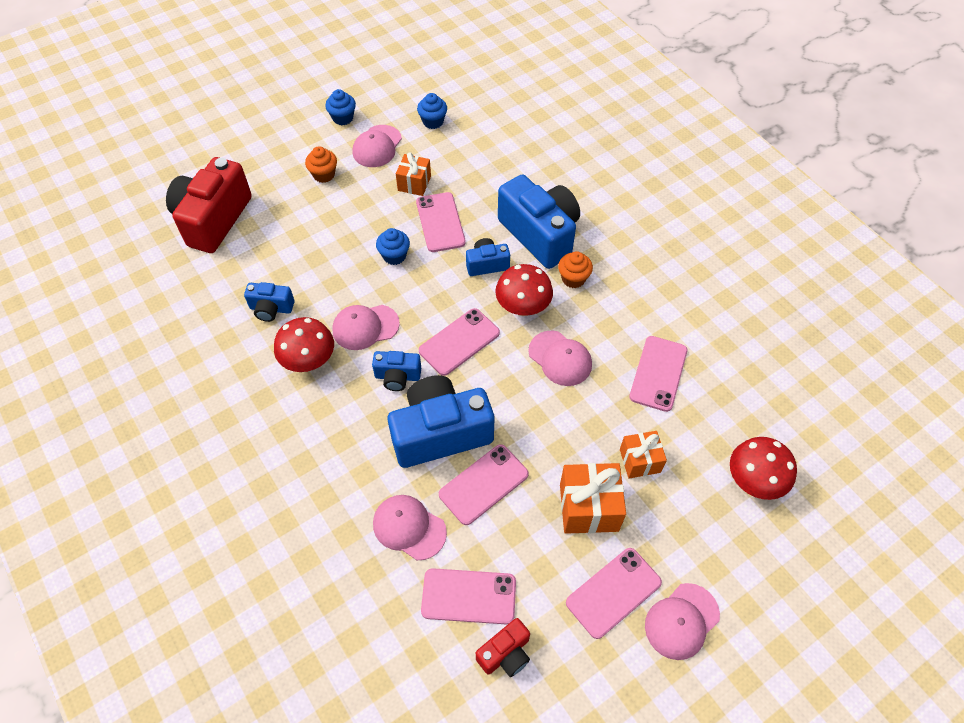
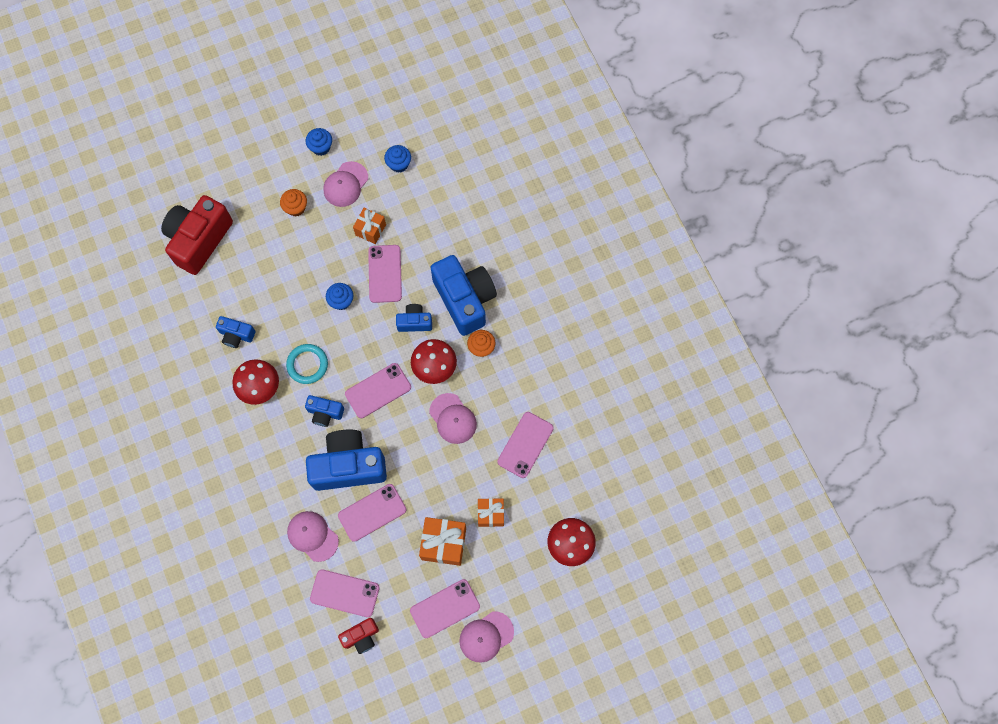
camera: 10 degrees right, 15 degrees up
(365, 327) = (307, 364): pink cap -> turquoise ring

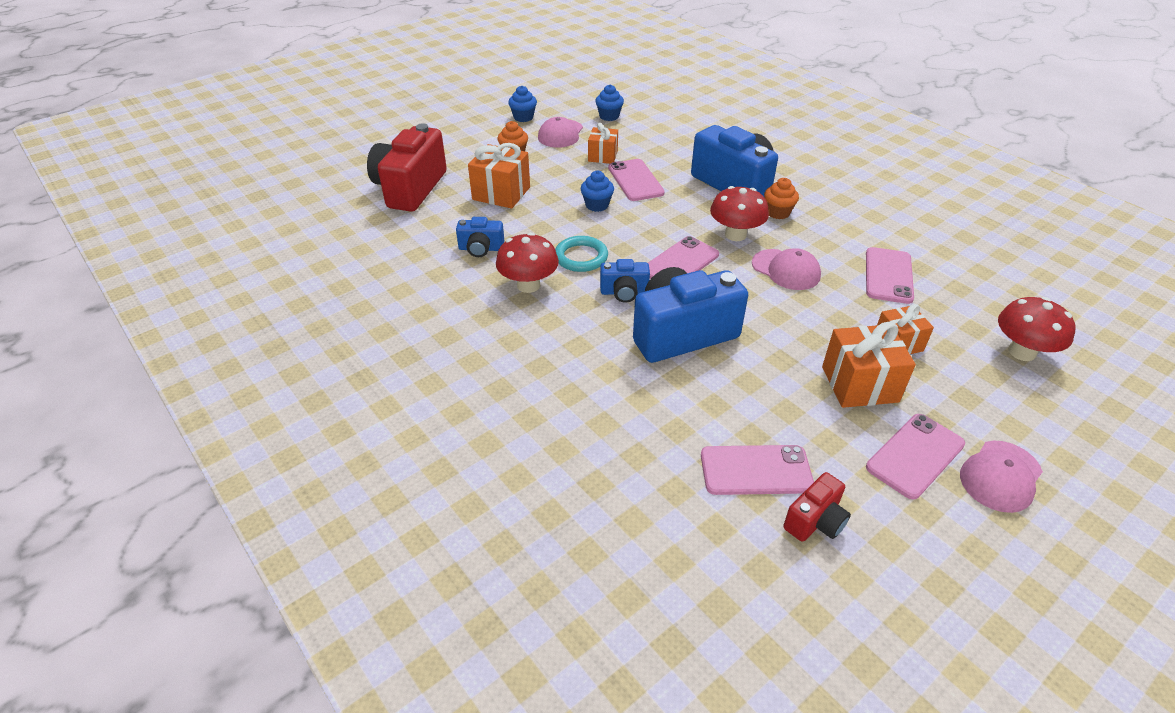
camera: 15 degrees left, 30 degrees down
(270, 265) = (501, 193): none -> orange gift
(312, 536) = (671, 414): pink cap -> none
(372, 512) = (741, 372): pink phone -> none
(414, 322) = (690, 207): blue camera -> none

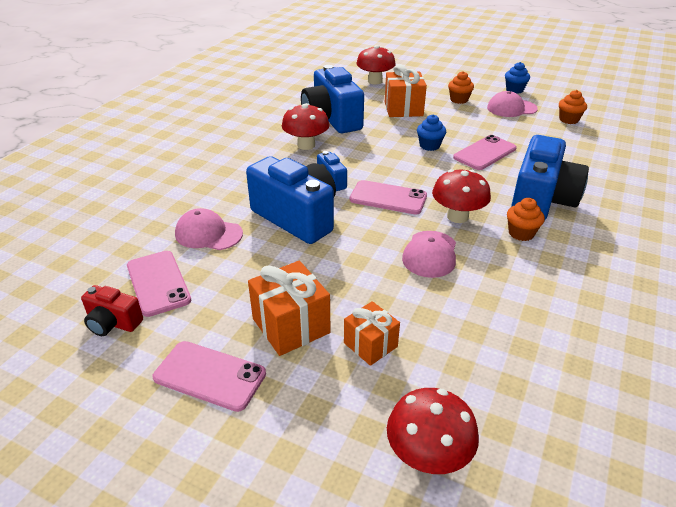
camera: 65 degrees right, 5 degrees down
(410, 189) = (375, 81): red camera -> red mushroom
(481, 248) = (332, 119): blue camera -> blue camera, size x2.05
(581, 257) = (356, 155): turquoise ring -> none
(603, 156) = (503, 132): orange gift -> none
(609, 116) = (568, 120): blue cupcake -> orange cupcake
(888, 275) = (483, 324): pink phone -> none
(1000, 476) = (204, 445): pink cap -> pink cap (208, 234)

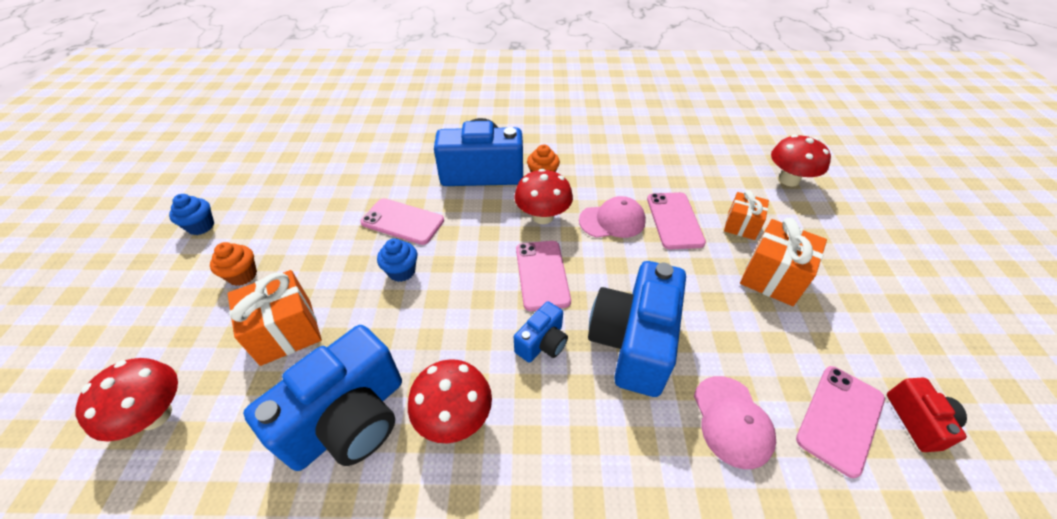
camera: 115 degrees left, 10 degrees up
(210, 375) = (866, 304): pink phone -> pink phone (674, 220)
(511, 108) = (268, 220): pink cap -> none
(568, 120) = (295, 173): orange cupcake -> none

